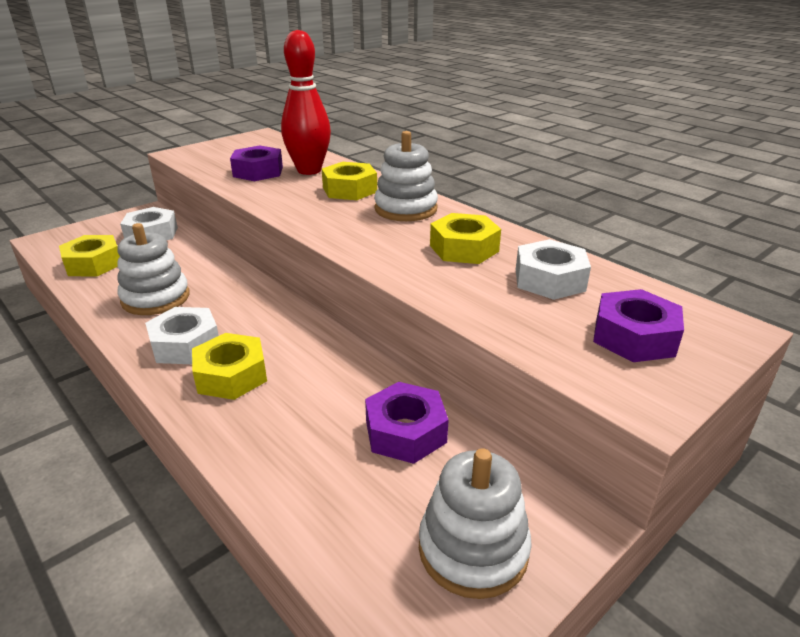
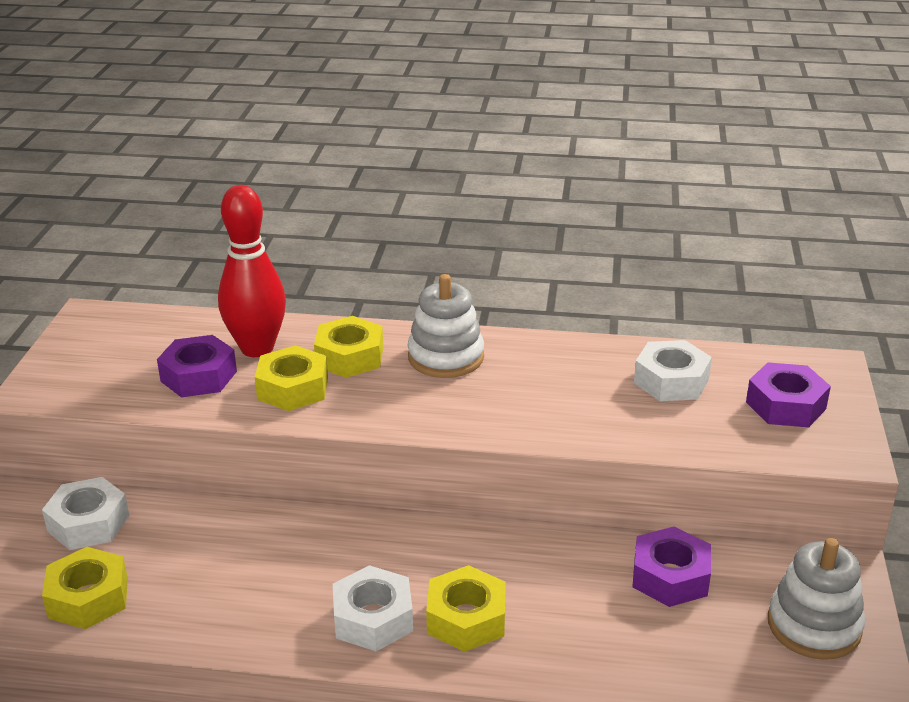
camera: 40 degrees left, 0 degrees up
(156, 298) = (250, 593): white stacking toy -> none
(464, 248) = (565, 380): yellow nut -> yellow nut (292, 388)

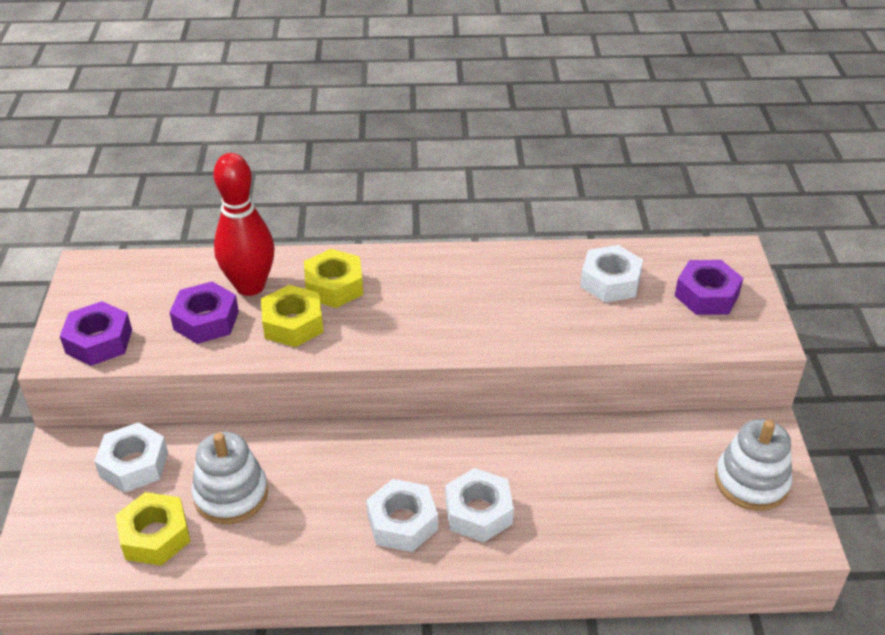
camera: 10 degrees left, 10 degrees up
(446, 357) = (417, 278): white stacking toy -> white stacking toy (231, 495)
(466, 618) = (478, 512): yellow nut -> white nut
(670, 576) = (633, 452): purple nut -> purple nut (99, 341)

